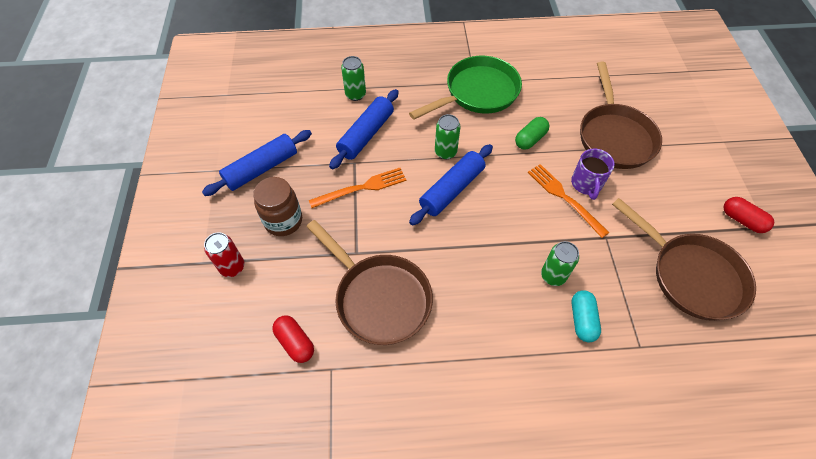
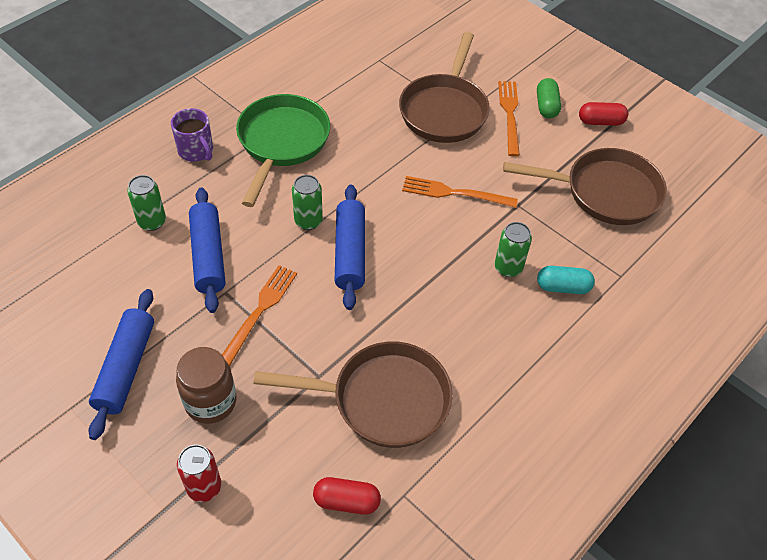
camera: 45 degrees left, 5 degrees down
(530, 139) = (375, 158): green capsule -> green capsule (546, 106)
(582, 320) = (563, 287): turquoise capsule -> turquoise capsule turned 45 degrees counterclockwise
(586, 184) = (461, 169): purple mug -> purple mug (196, 151)
(614, 136) = (444, 110): brown pan -> brown pan turned 60 degrees clockwise
(665, 169) = (509, 114): none -> orange fork

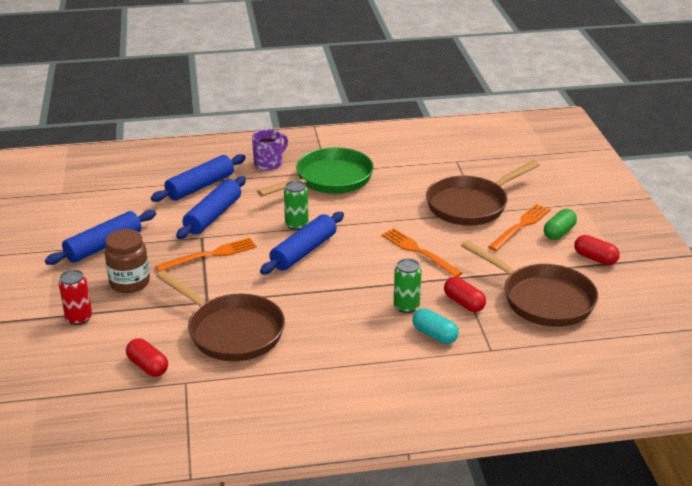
camera: 40 degrees right, 20 degrees down
(152, 222) = (200, 186): green can -> blue rolling pin
(196, 151) = (269, 163): purple mug -> purple mug turned 135 degrees counterclockwise
(550, 234) = (464, 303): none -> red capsule

